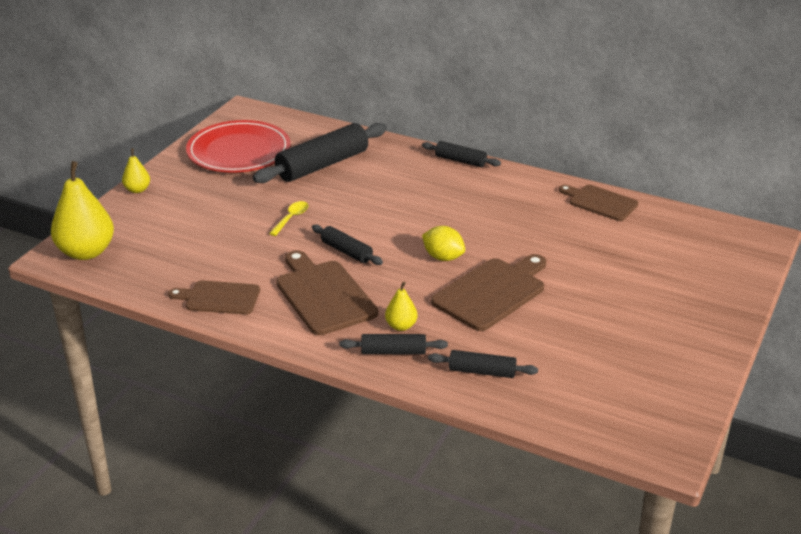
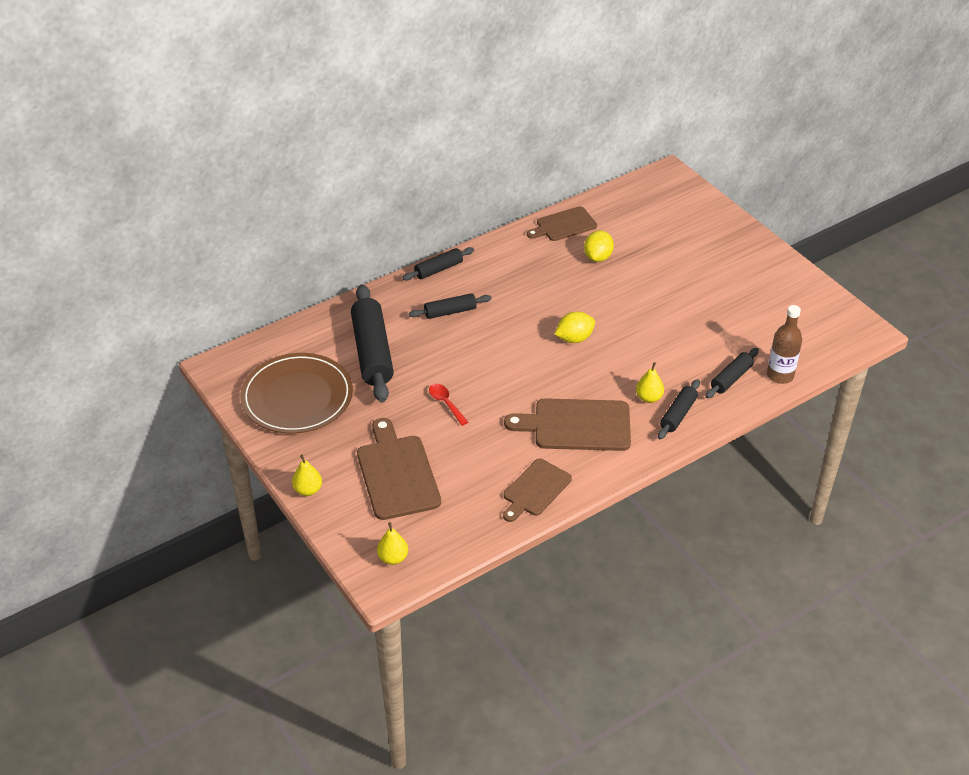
camera: 60 degrees left, 10 degrees up
(86, 252) = (393, 558): yellow pear -> yellow pear, size x0.49
(239, 151) = (297, 397): red plate -> brown plate
(291, 218) = (446, 403): yellow spoon -> red spoon
(346, 251) = (524, 389): black rolling pin -> black rolling pin (450, 312)
(492, 292) = (640, 332): brown cutting board -> brown cutting board (397, 473)
(521, 405) = (780, 375): none -> brown bottle
(576, 235) = (598, 257): none -> yellow lemon

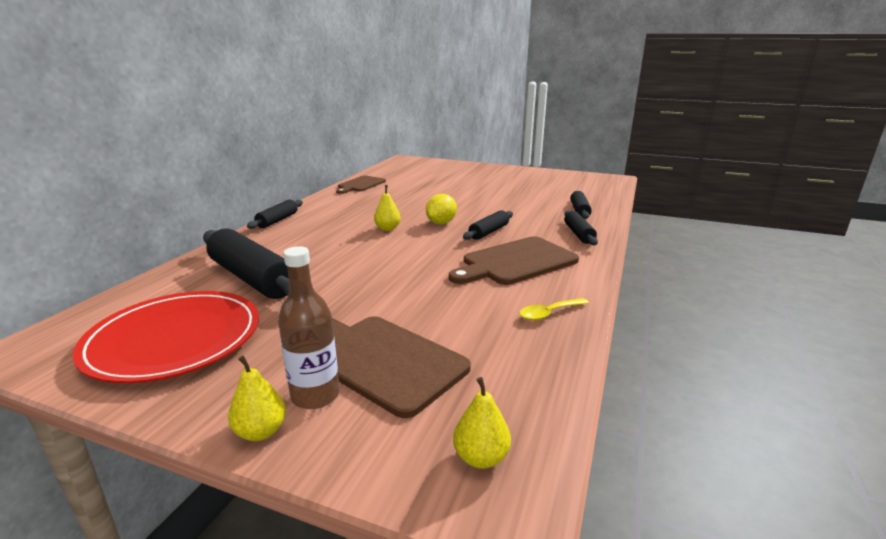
camera: 35 degrees left, 20 degrees down
(297, 397) = (174, 339): brown plate -> red plate
(446, 403) = (374, 287): red spoon -> none
(450, 312) = (313, 237): black rolling pin -> black rolling pin (489, 232)
(535, 490) = (549, 313): brown cutting board -> yellow spoon
(598, 257) = (404, 190): yellow lemon -> none
(649, 398) = (544, 233): yellow pear -> yellow pear (387, 229)
(780, 375) = (604, 202): brown bottle -> brown bottle (315, 395)

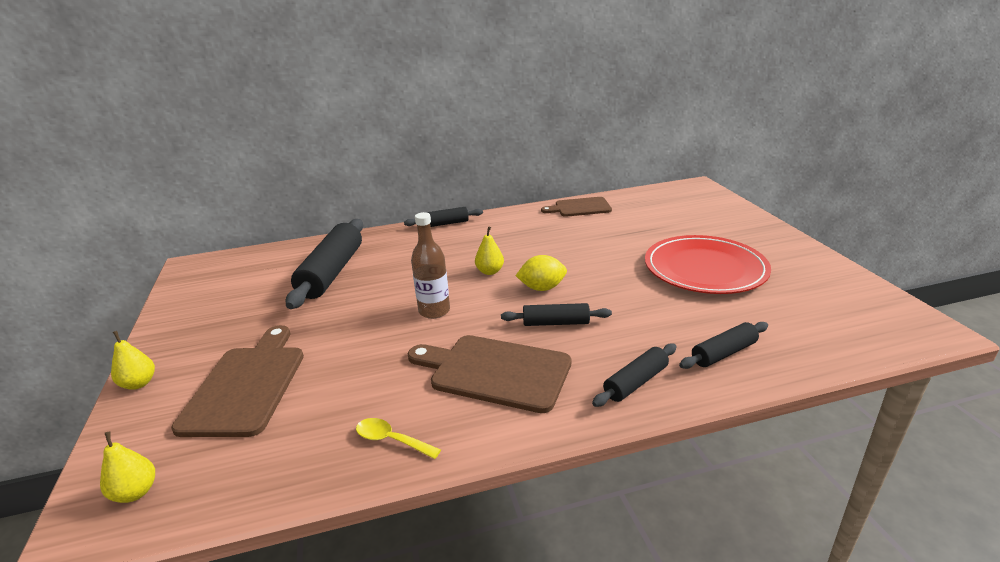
camera: 55 degrees right, 5 degrees up
(174, 339) = (228, 297): red plate -> red plate (705, 269)
(315, 395) = (186, 382): brown bottle -> brown bottle (434, 311)

